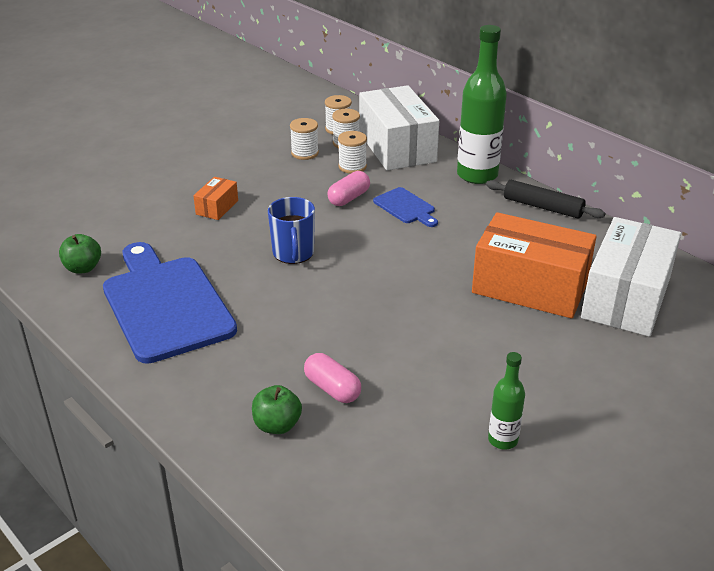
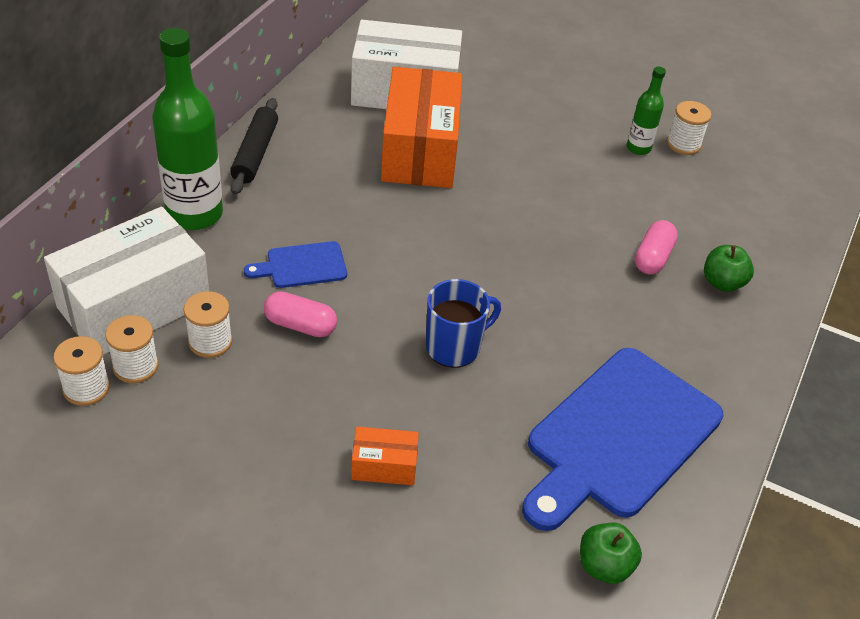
camera: 115 degrees left, 10 degrees up
(304, 153) = (183, 409): white spool -> white spool (683, 144)
(406, 207) = (302, 266): blue cutting board -> blue cutting board turned 135 degrees counterclockwise

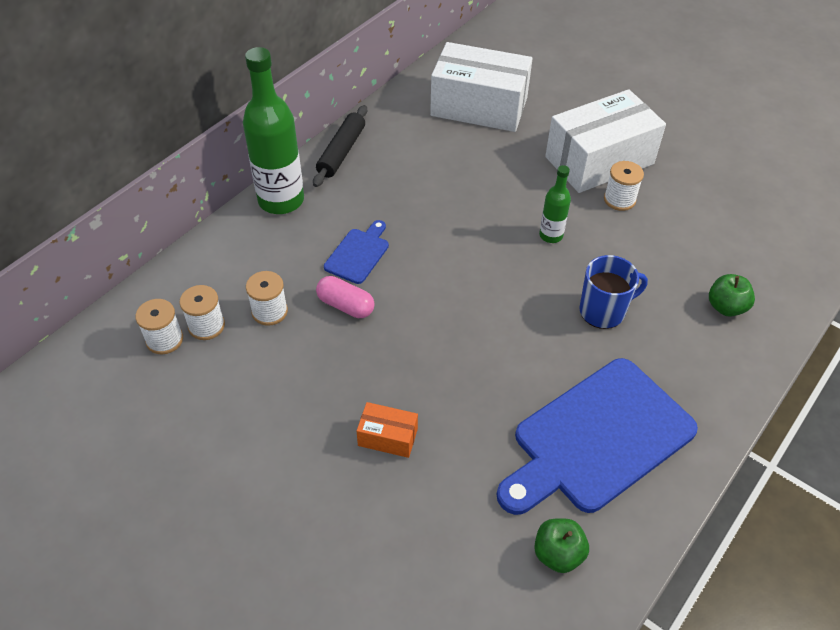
camera: 15 degrees right, 5 degrees up
(134, 305) = (216, 274): white box -> white box (599, 160)
(302, 266) = (358, 254): blue cutting board -> blue cutting board turned 120 degrees clockwise
(419, 150) = (480, 160): orange box -> none
(454, 347) = (471, 339): blue mug -> blue mug (603, 311)
(638, 148) = (676, 174): green bottle -> green bottle (551, 235)
(653, 258) = (666, 277): pink capsule -> none
(683, 144) = (719, 174): white spool -> white spool (619, 199)

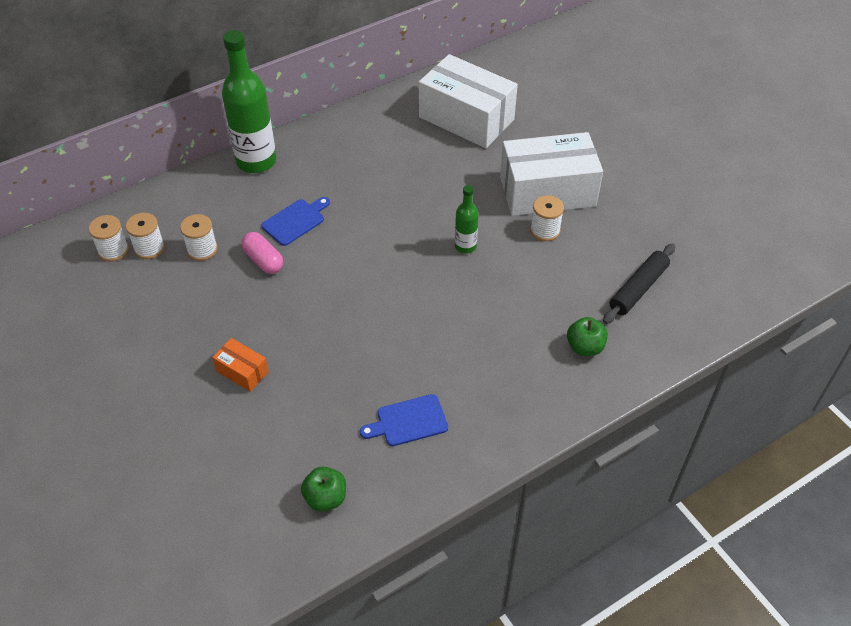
camera: 20 degrees right, 0 degrees up
(342, 152) = (326, 132): black rolling pin -> black rolling pin (638, 289)
(597, 438) = (408, 421): blue cutting board -> blue cutting board, size x0.46
(603, 311) = (474, 321): blue mug -> none

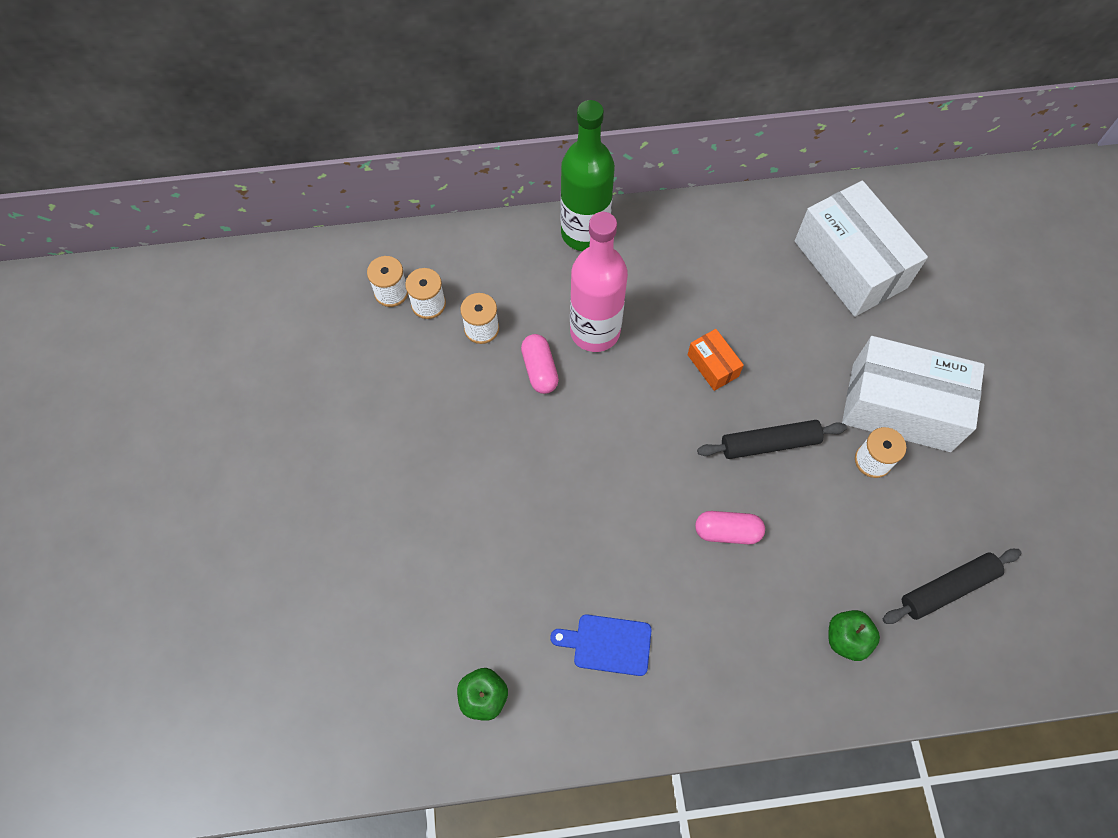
camera: 25 degrees right, 15 degrees up
(242, 371) = (462, 503): orange box -> orange box (713, 365)
(295, 221) = (595, 331): blue cutting board -> pink bottle
(462, 313) = (727, 531): none -> pink capsule
(465, 246) = (769, 444): green bottle -> black rolling pin

